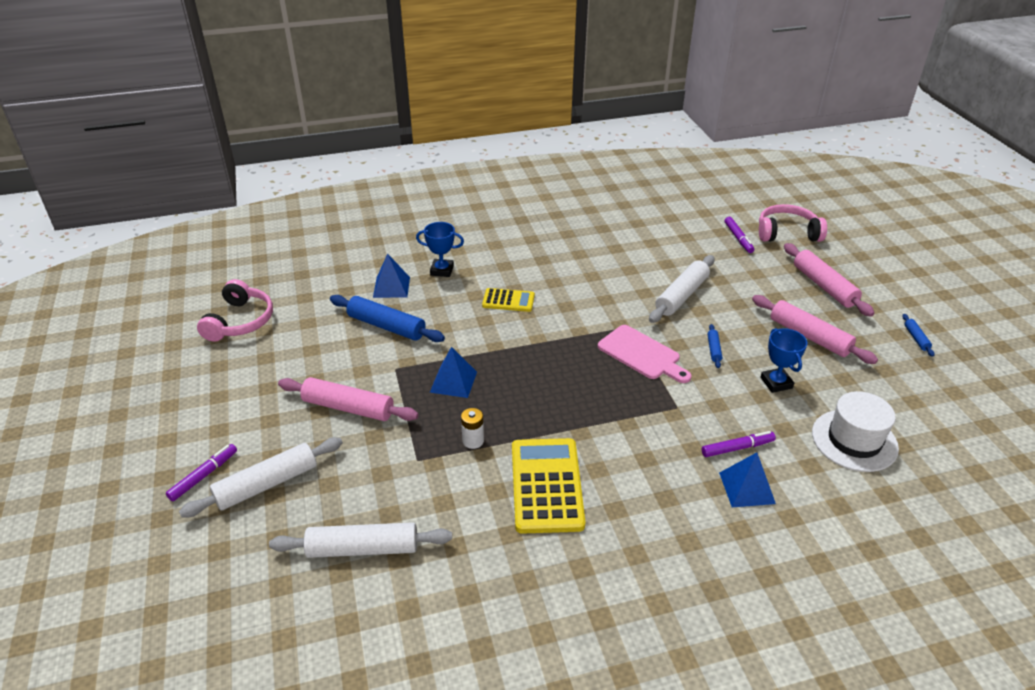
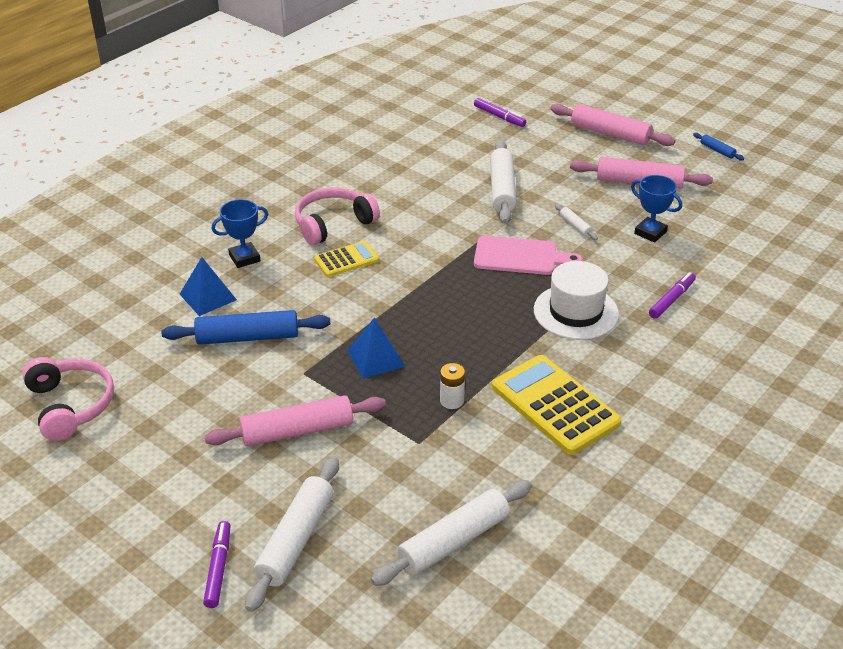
camera: 35 degrees left, 0 degrees up
(713, 349) = (575, 226): blue rolling pin -> white rolling pin
(747, 488) = (708, 327): blue pyramid -> none
(787, 233) = (536, 96): pink headphones -> pink headphones (333, 224)
(854, 440) = (747, 253): white hat -> white hat (576, 312)

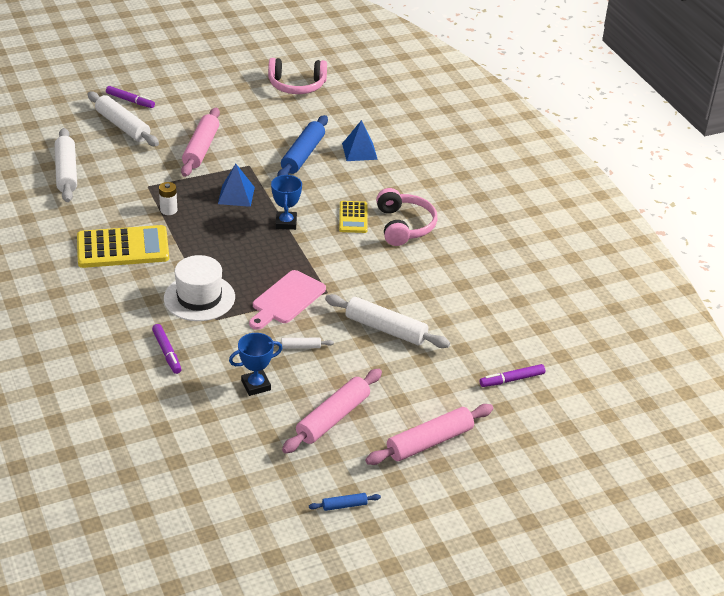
camera: 115 degrees right, 0 degrees up
(244, 258) = (392, 176): blue trophy -> blue trophy (286, 223)

